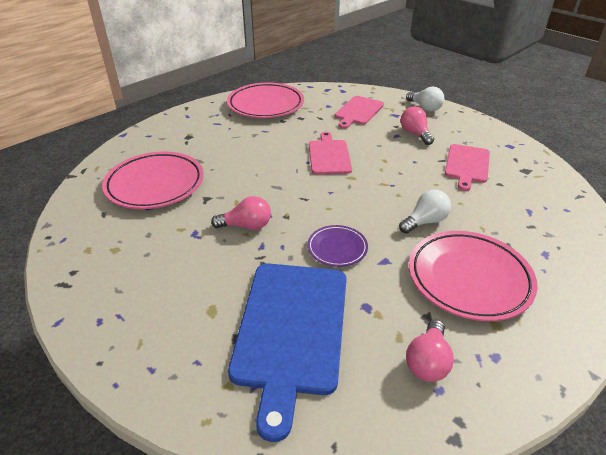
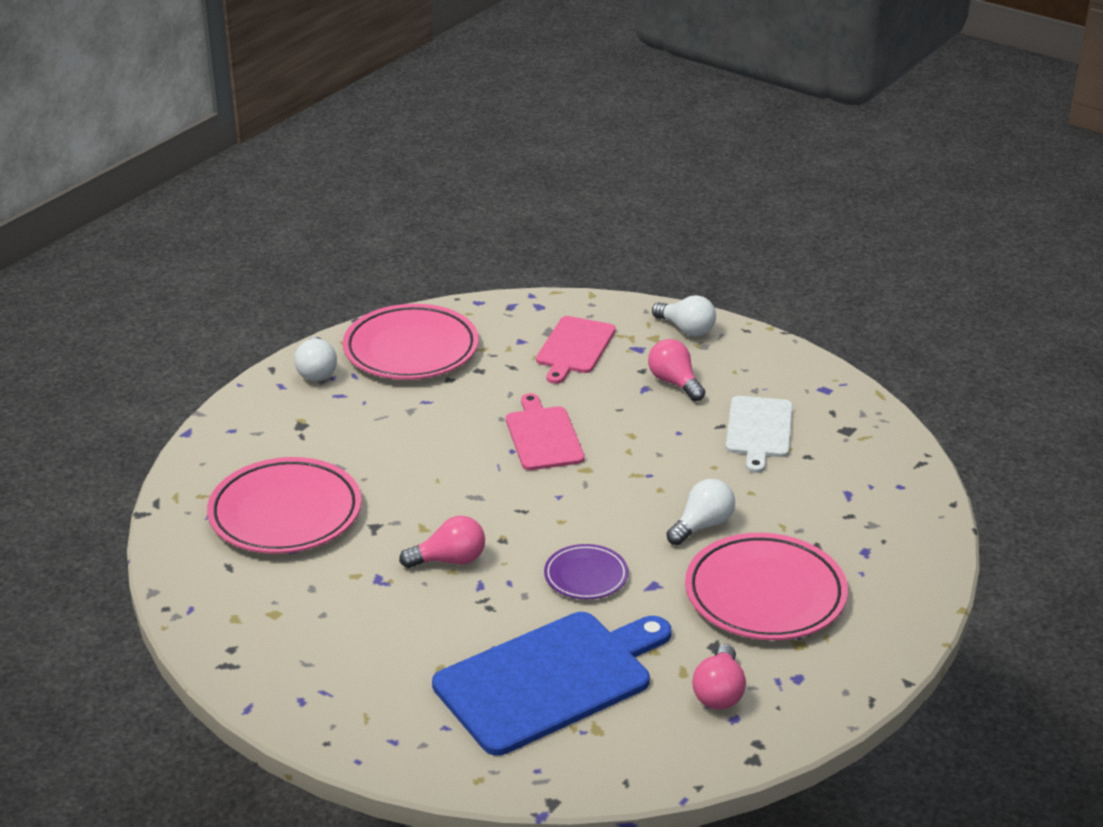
camera: 10 degrees left, 5 degrees down
(210, 111) = (316, 371): none -> white light bulb
(291, 329) = (549, 680): blue cutting board -> blue cutting board turned 120 degrees counterclockwise
(467, 165) = (759, 430): pink cutting board -> white cutting board

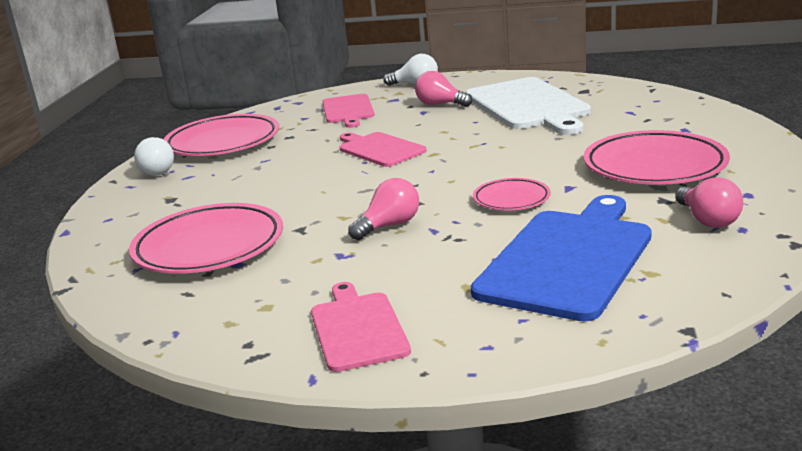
camera: 25 degrees left, 10 degrees down
(319, 673) = (358, 328): none -> pink cutting board
(586, 576) = (511, 199): purple plate -> pink plate
(702, 525) = (558, 151): white light bulb -> none
(759, 430) = (528, 106): white cutting board -> white cutting board, size x1.72

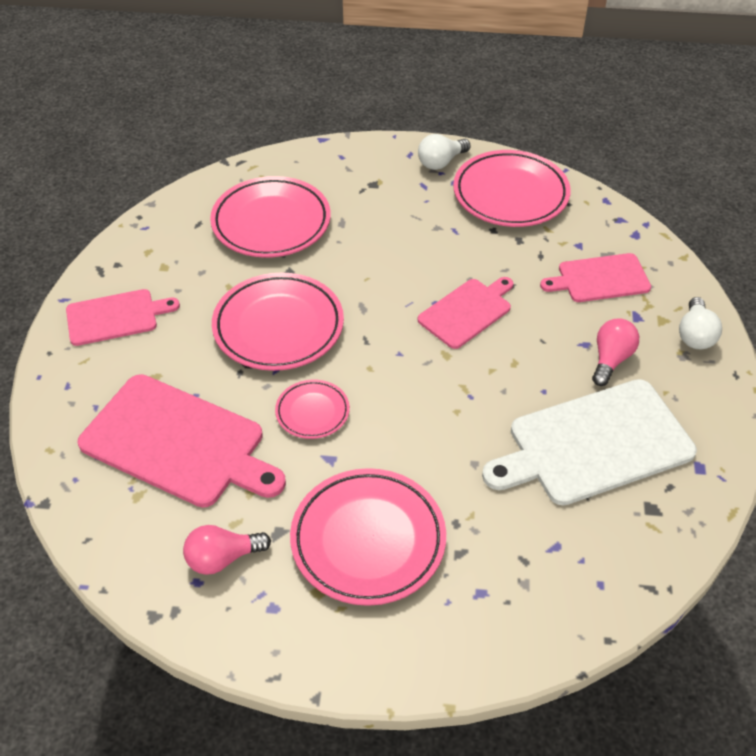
camera: 85 degrees right, 25 degrees up
(389, 226) = (278, 327): pink light bulb -> pink plate
(568, 259) = (178, 443): blue cutting board -> pink cutting board

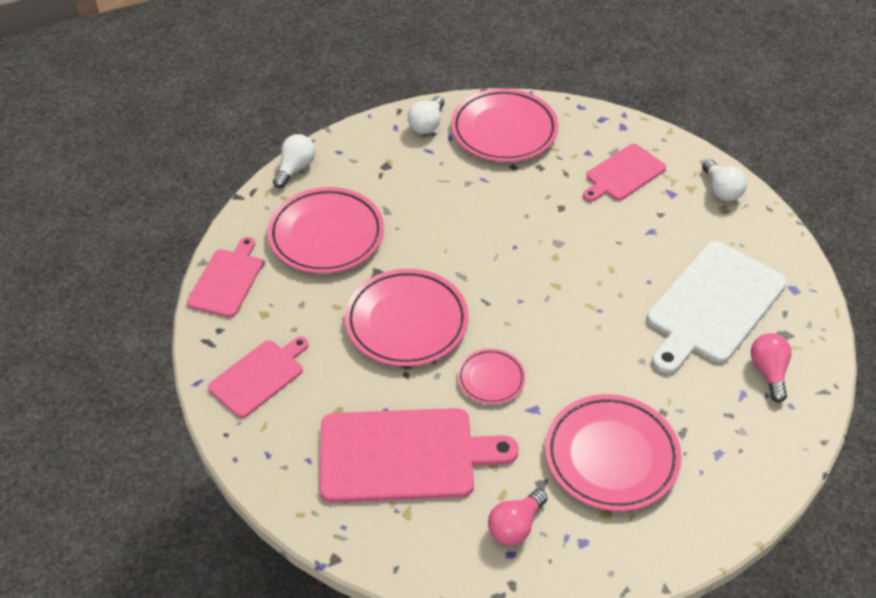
camera: 30 degrees left, 0 degrees up
(292, 156) = (295, 168): none -> white light bulb
(467, 312) = (545, 243): pink cutting board -> pink cutting board (227, 280)
(611, 359) = (677, 235): pink light bulb -> pink light bulb (768, 372)

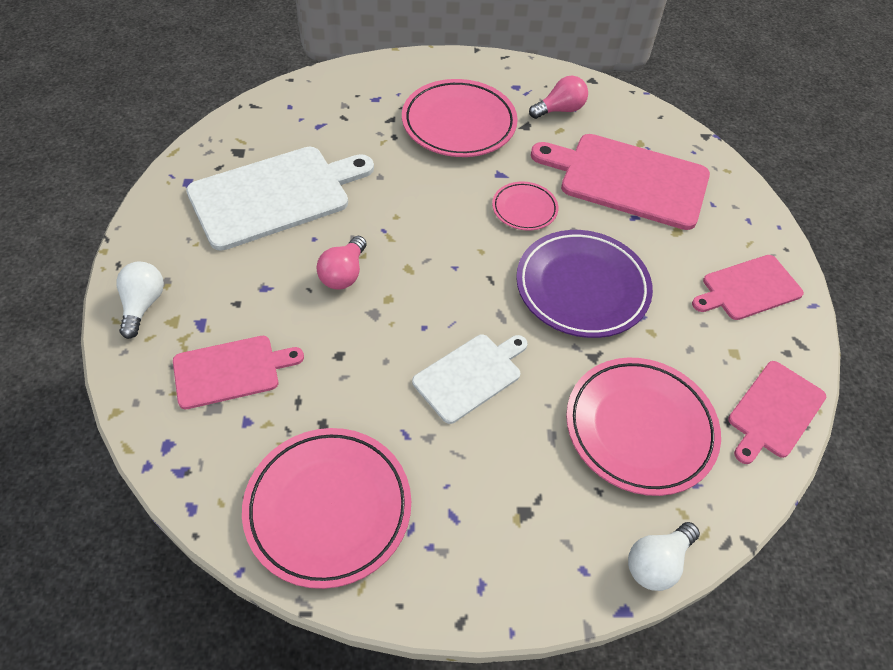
camera: 160 degrees left, 5 degrees up
(406, 322) = (582, 288): pink plate -> purple plate
(427, 124) = (431, 570): white light bulb -> none
(461, 226) = (470, 376): none -> white cutting board
(768, 372) = (282, 132): pink light bulb -> pink light bulb (344, 274)

